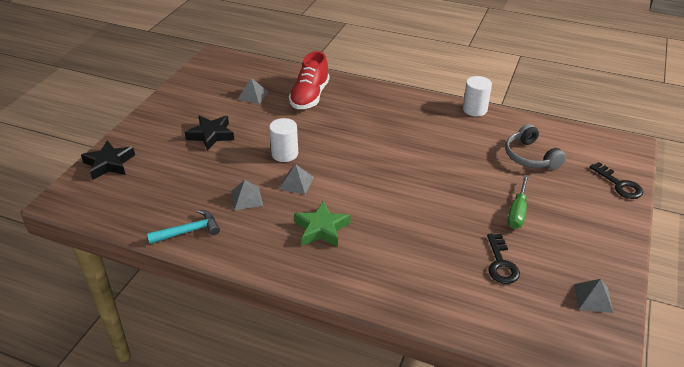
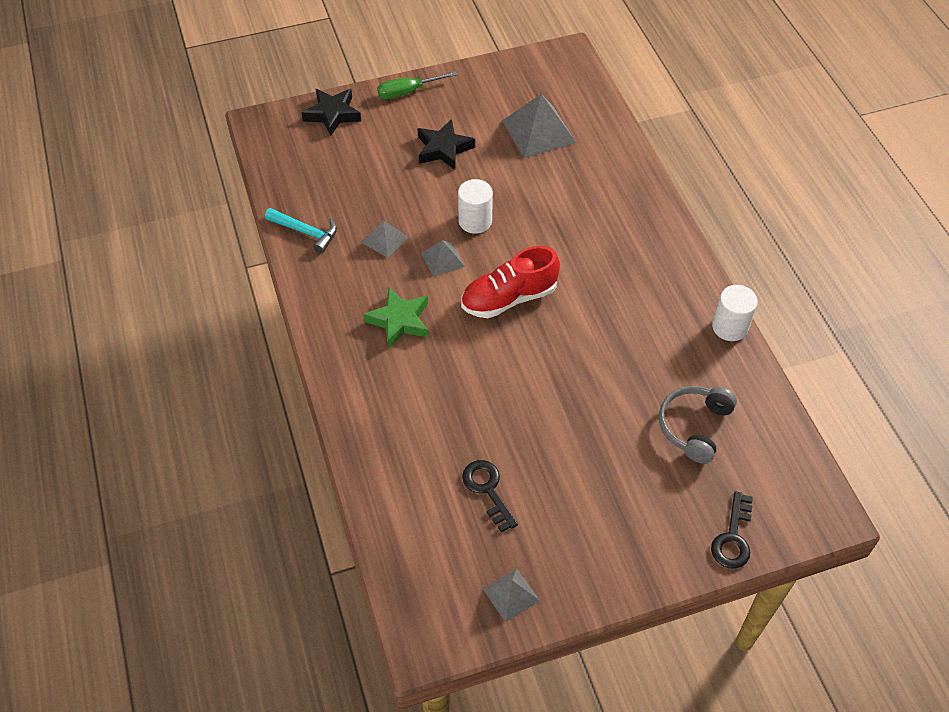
camera: 50 degrees right, 15 degrees up
(253, 95) = (538, 131): grey pyramid -> grey pyramid, size x1.82
(310, 96) = (588, 174): red shoe -> red shoe (509, 298)
(501, 263) = (488, 490): black key -> black key turned 105 degrees clockwise
(517, 212) = (581, 464): green screwdriver -> green screwdriver (407, 92)

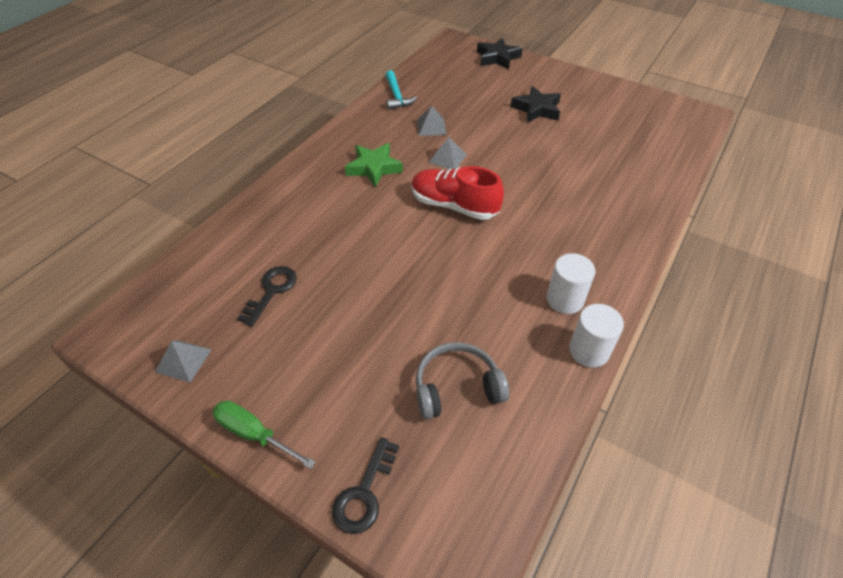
camera: 50 degrees right, 5 degrees down
(407, 92) = (558, 72): green screwdriver -> green screwdriver (253, 433)
(475, 221) = (498, 154): white cylinder -> white cylinder (565, 299)
(538, 131) = (615, 138): grey pyramid -> none
(733, 537) = (364, 493): black key -> black key turned 45 degrees counterclockwise

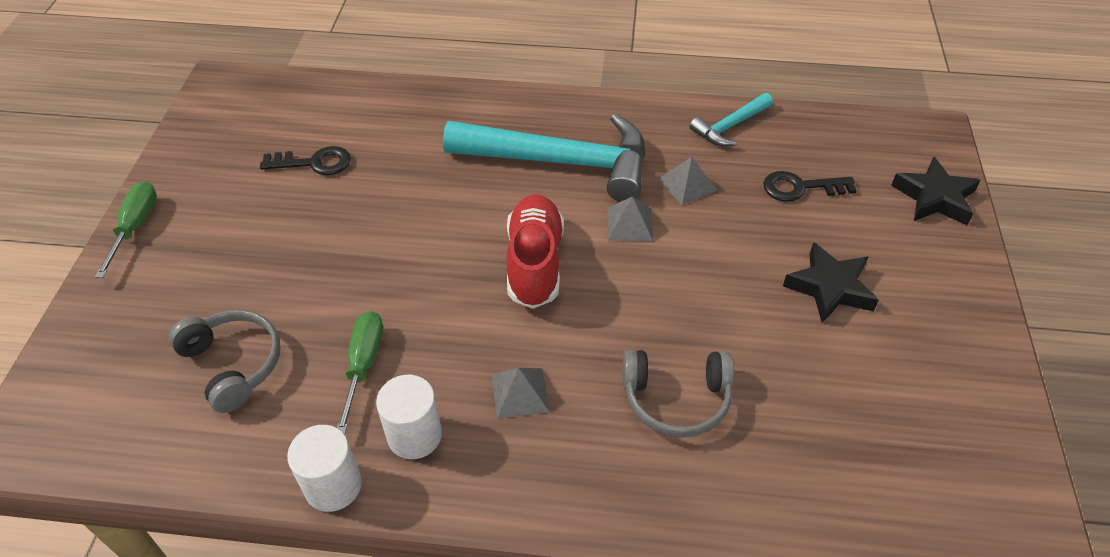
camera: 65 degrees right, 0 degrees up
(183, 360) = (204, 144): grey pyramid -> grey pyramid (520, 393)
(364, 493) = (87, 332): black key -> black key (800, 188)
(374, 168) = (560, 162): green star -> turquoise hammer
(494, 310) = (364, 364): none -> green screwdriver
(584, 184) = (676, 399): none -> grey headphones

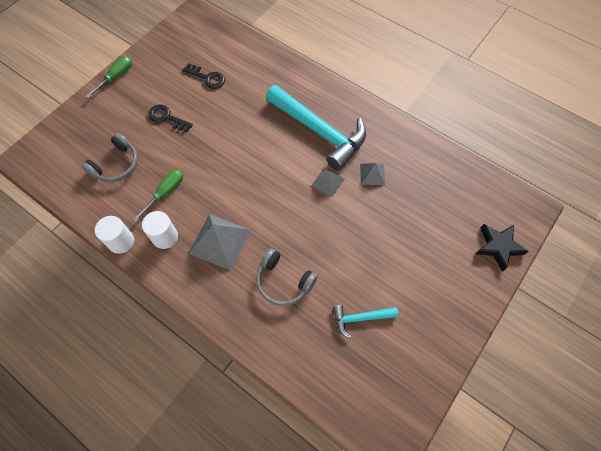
camera: 30 degrees right, 15 degrees up
(233, 364) = (116, 165): grey headphones -> grey headphones turned 45 degrees clockwise
(520, 393) = (219, 241): grey pyramid -> grey pyramid, size x1.82
(535, 263) = (269, 180): red shoe -> none
(730, 126) = (420, 151): turquoise hammer -> turquoise hammer (360, 318)
(800, 188) = (429, 205): black key -> black key (167, 118)
(830, 287) = (399, 266): black star -> none

